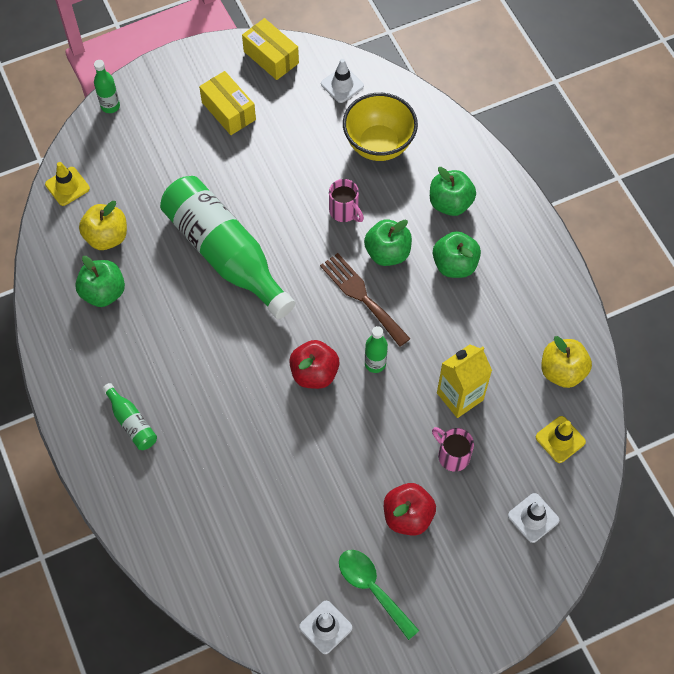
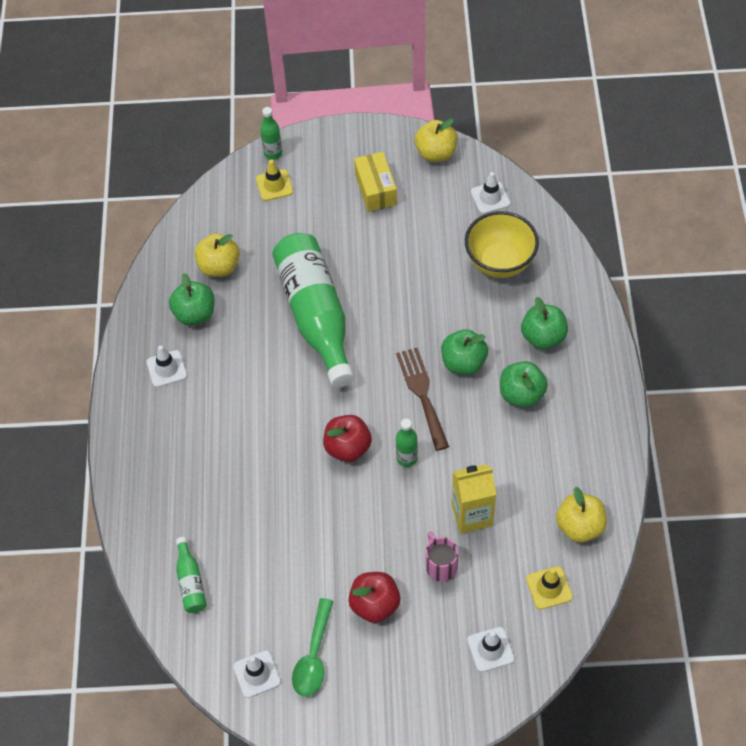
camera: 25 degrees right, 5 degrees down
(67, 186) = (205, 212): yellow traffic cone -> yellow traffic cone (274, 185)
(99, 357) = (166, 369): none -> white traffic cone
(131, 422) = (169, 434): green bottle -> green bottle (191, 582)
(271, 57) = (436, 153): yellow box -> yellow apple
(344, 211) = (440, 312): pink mug -> none
(372, 588) = (313, 656): green spoon -> green spoon turned 150 degrees counterclockwise

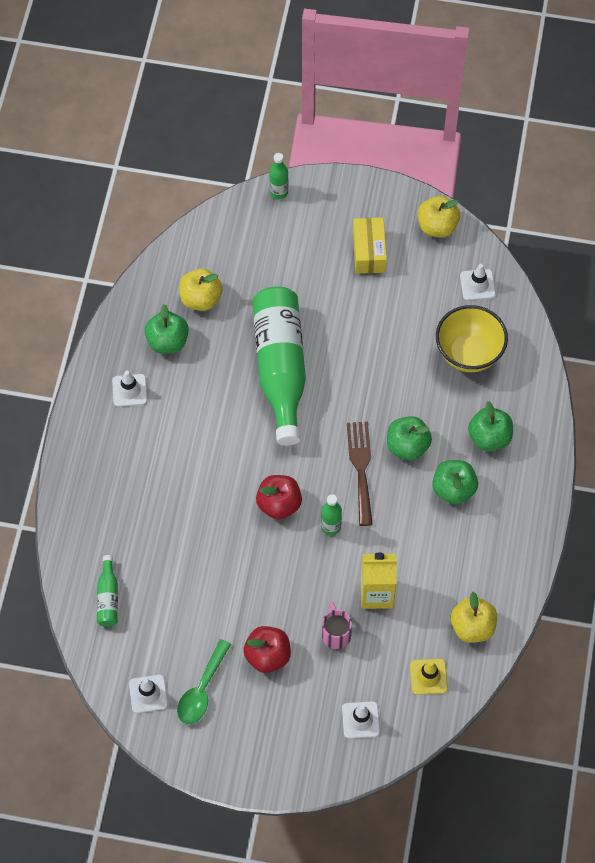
camera: 10 degrees right, 5 degrees up
(274, 185) = (272, 226): yellow traffic cone -> none

